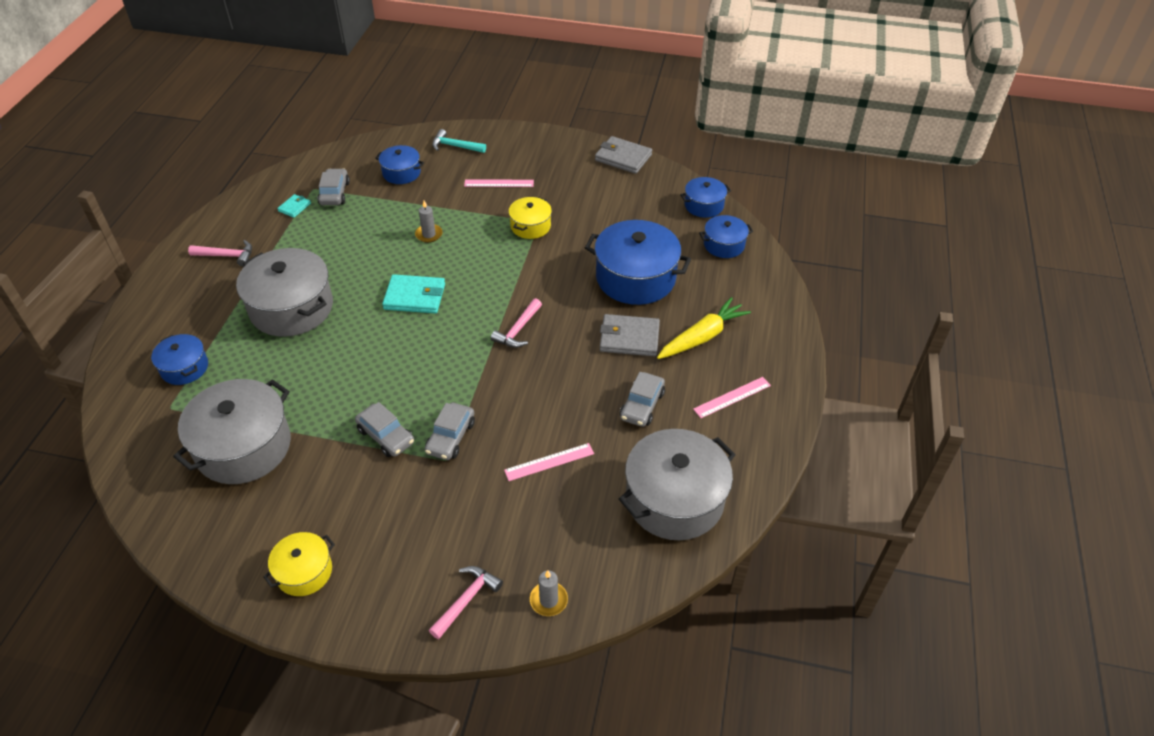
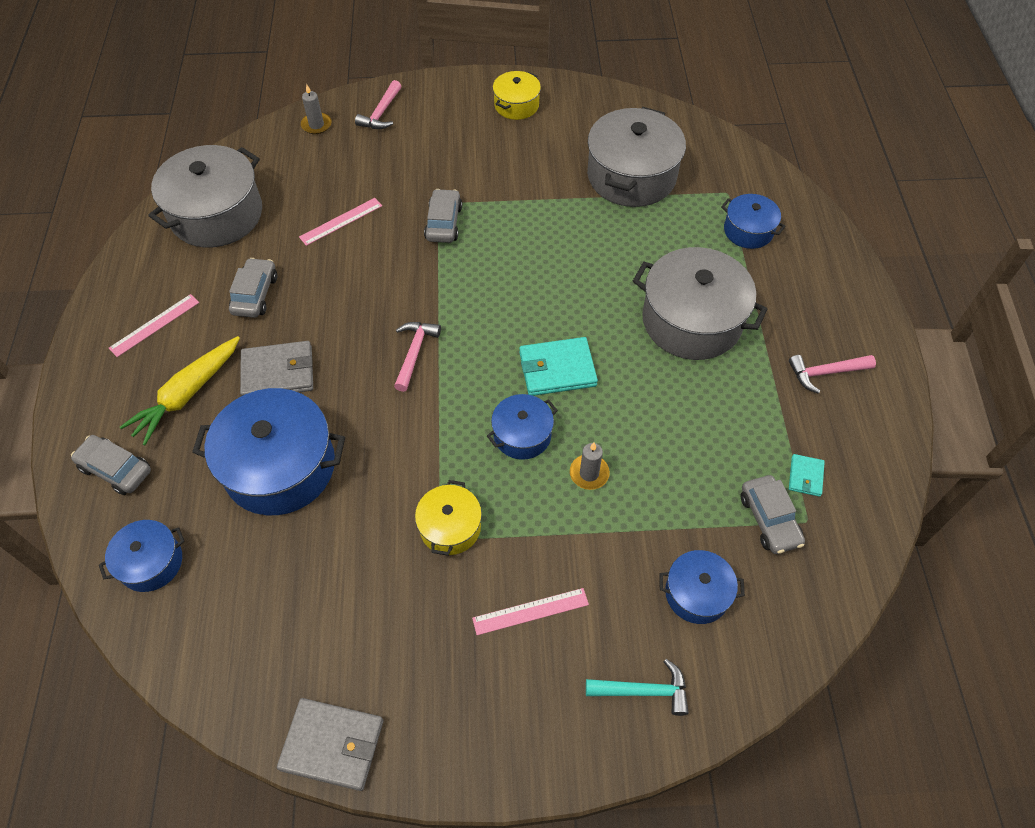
camera: 165 degrees right, 10 degrees up
(386, 436) = (506, 211): grey car -> grey car (115, 469)
(704, 205) = (181, 647): blue pot -> blue pot (522, 435)

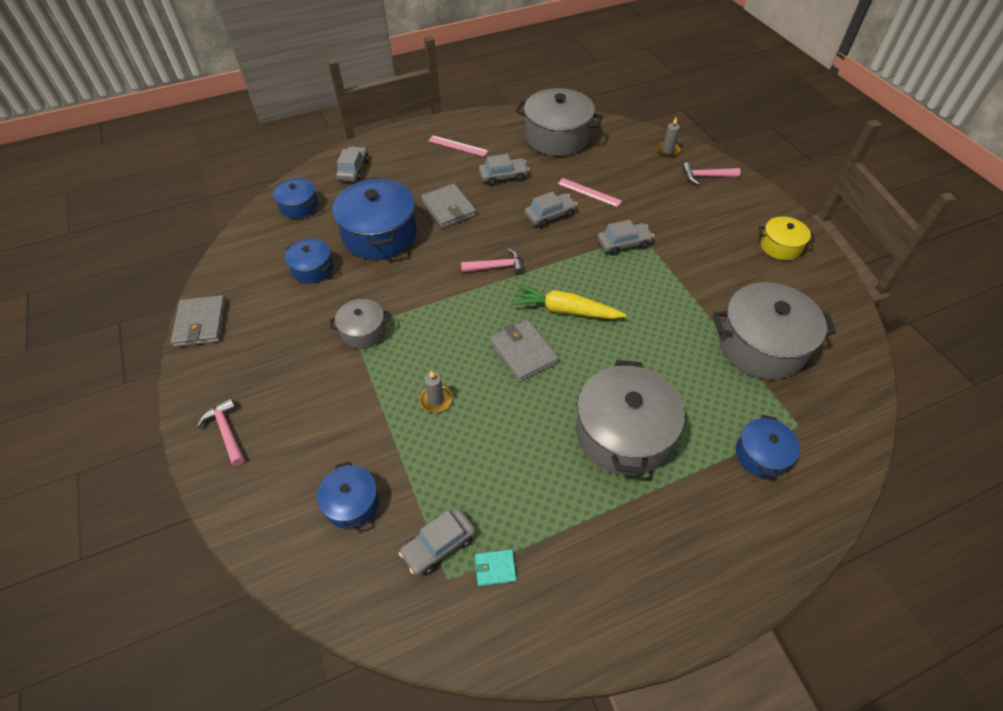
camera: 70 degrees right, 5 degrees down
(187, 394) = (415, 177): yellow carrot -> yellow carrot (565, 310)
(358, 272) = (550, 215): none -> grey car
(450, 527) = (363, 331): yellow pot -> grey pot
(522, 435) = (453, 348): blue pot -> blue pot (312, 269)
(530, 611) = (311, 396): pink ruler -> none
(557, 369) = (523, 352): turquoise wallet -> grey wallet
(644, 691) = (263, 486): turquoise hammer -> none
(825, 373) = (623, 563): pink hammer -> pink hammer (226, 431)

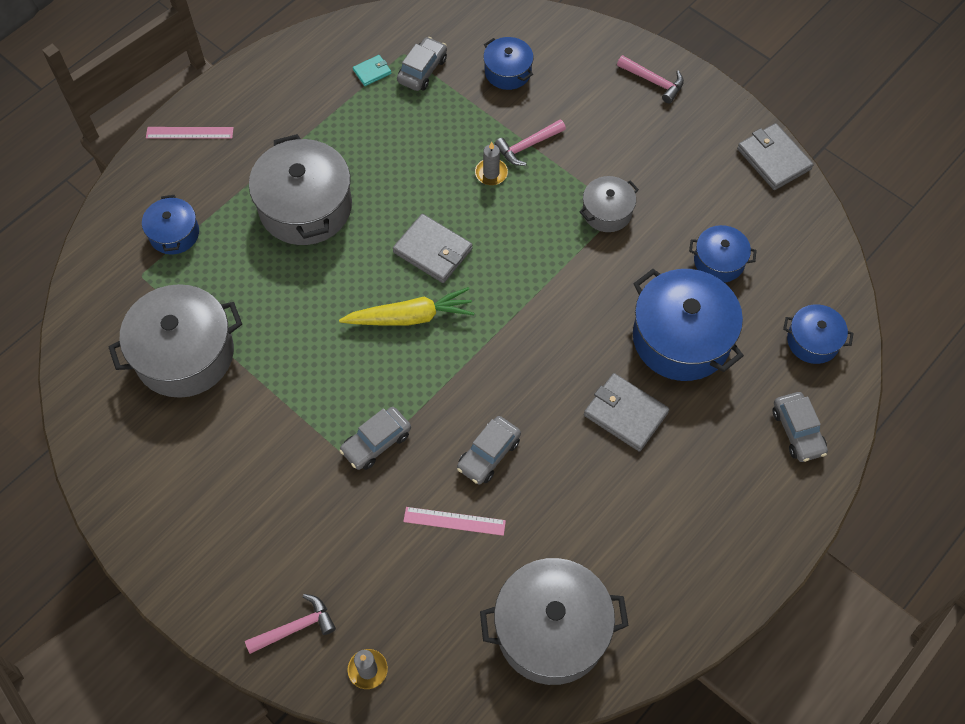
camera: 155 degrees right, 10 degrees up
(458, 146) = (689, 544): pink ruler -> pink ruler (189, 132)
(497, 267) = (514, 345): pink hammer -> pink hammer (527, 146)
(503, 176) = (587, 504): grey car -> none
(780, 246) = (173, 519): yellow pot -> none

